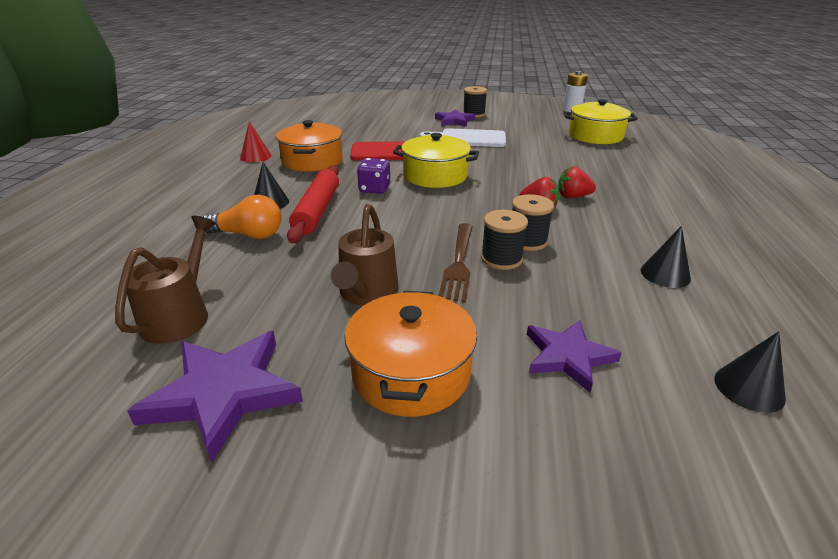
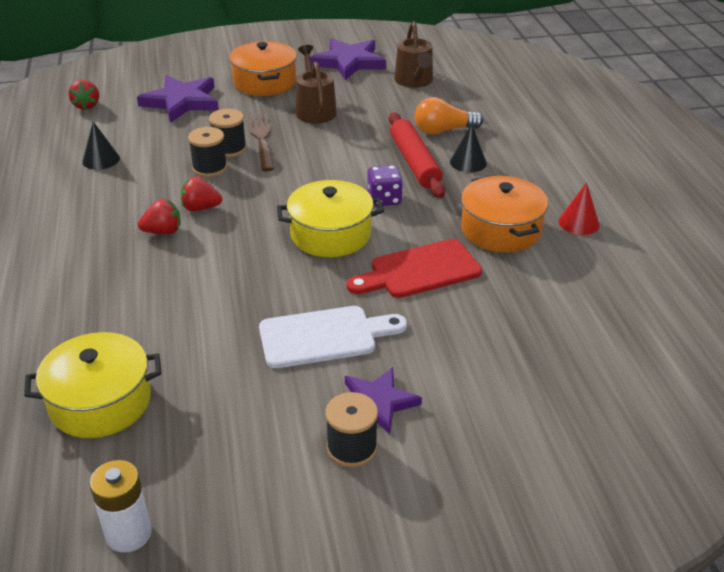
camera: 160 degrees right, 5 degrees up
(568, 356) = (181, 102): purple star -> purple star, size x1.52
(749, 388) = (86, 105): black cone -> red strawberry

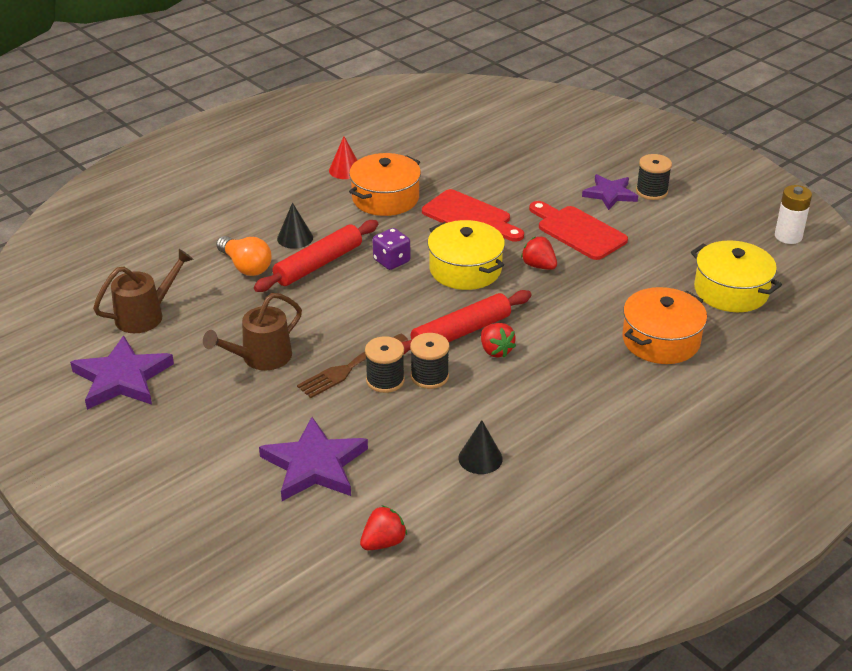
camera: 120 degrees left, 0 degrees up
(163, 231) = (547, 355): red strawberry -> red strawberry (539, 266)
(243, 200) = (461, 333): none -> red rolling pin
(264, 82) = (219, 421): orange pot -> orange pot (661, 340)
(324, 336) = (578, 231): white cutting board -> red cutting board

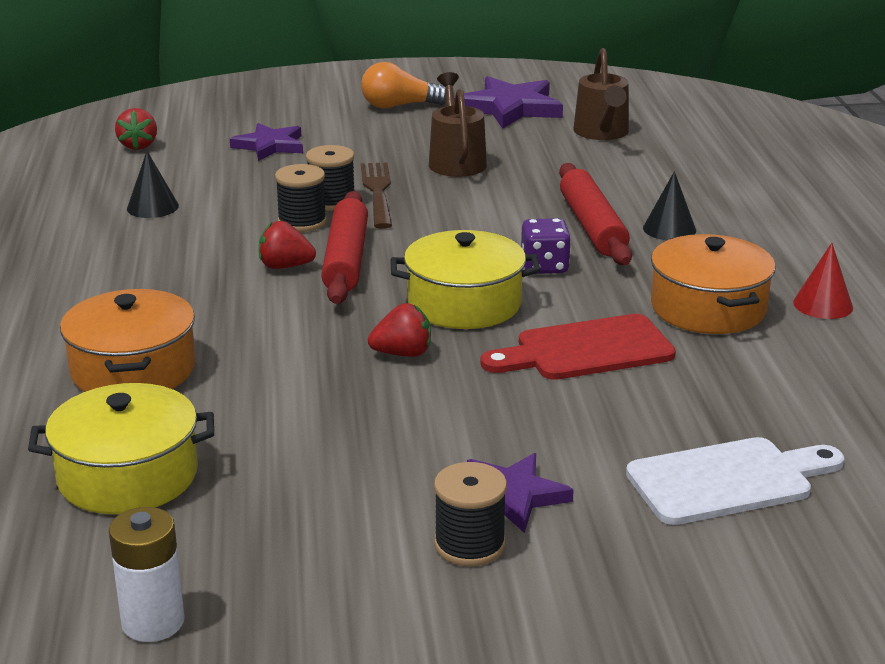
camera: 125 degrees right, 10 degrees down
(246, 266) = (637, 191): orange light bulb -> orange light bulb (399, 106)
(314, 465) = (270, 146): purple star -> purple star, size x0.66
(534, 153) = (728, 480): none -> white cutting board
(578, 231) = (443, 418): red cutting board -> none

